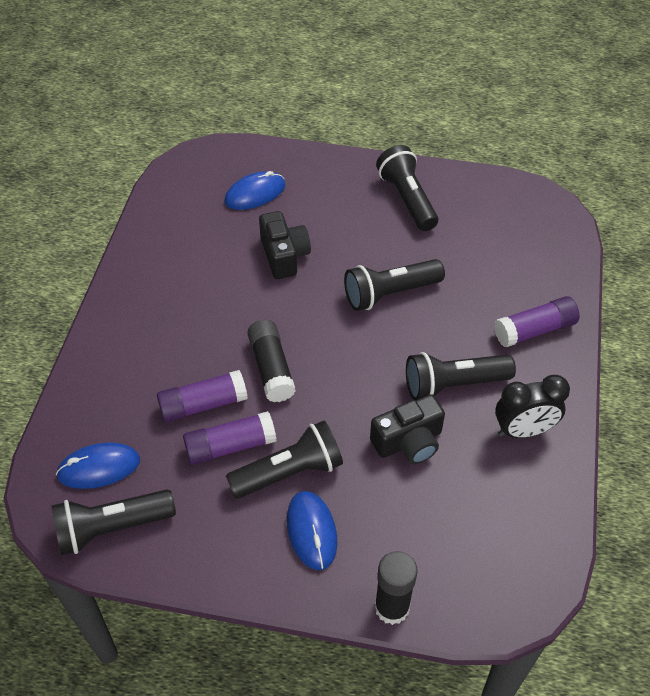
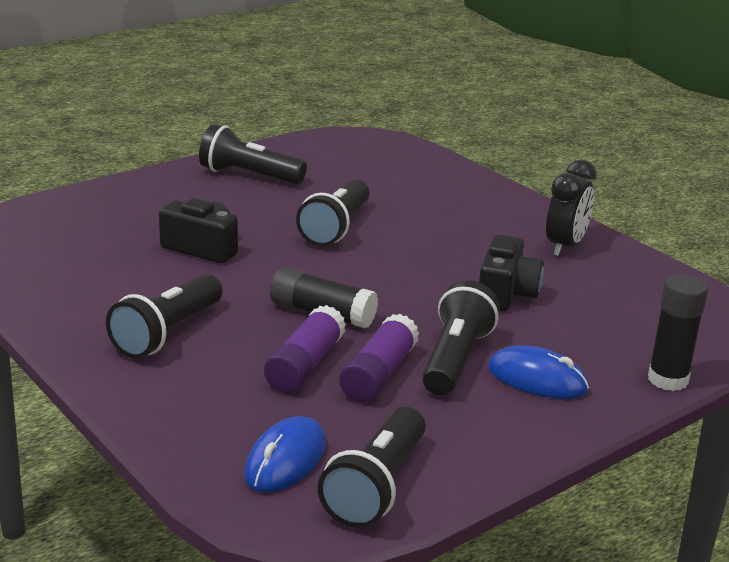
camera: 50 degrees left, 25 degrees down
(255, 193) = (101, 226): blue mouse -> none
(453, 384) = (476, 249): black flashlight -> black flashlight (167, 333)
(534, 330) = (475, 198): purple glue stick -> none

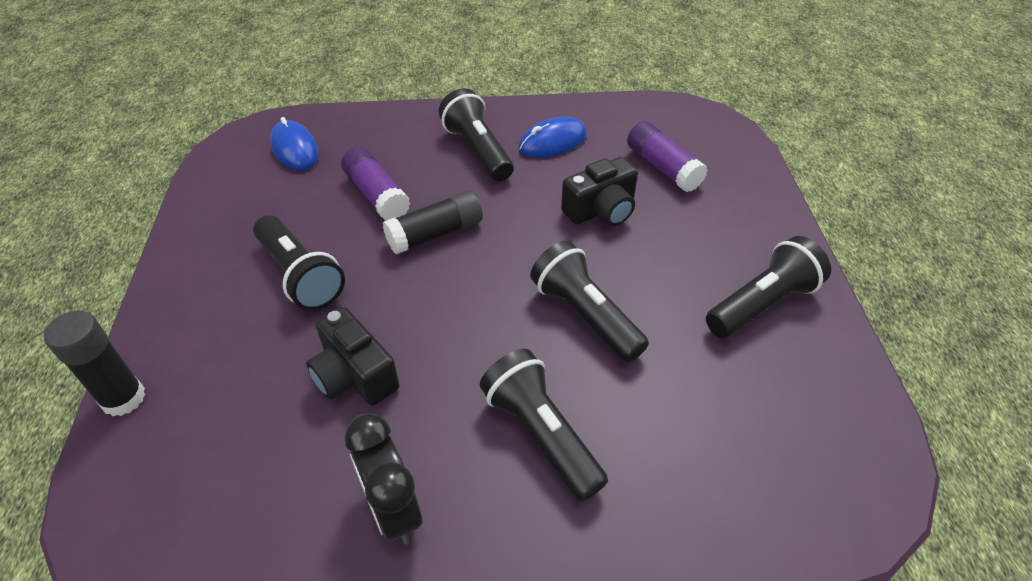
camera: 125 degrees right, 20 degrees up
(376, 486) = (231, 171): black flashlight -> black flashlight (541, 434)
(379, 374) = (328, 225): purple glue stick -> purple glue stick (663, 167)
(537, 379) = (226, 309): blue mouse -> blue mouse (553, 142)

